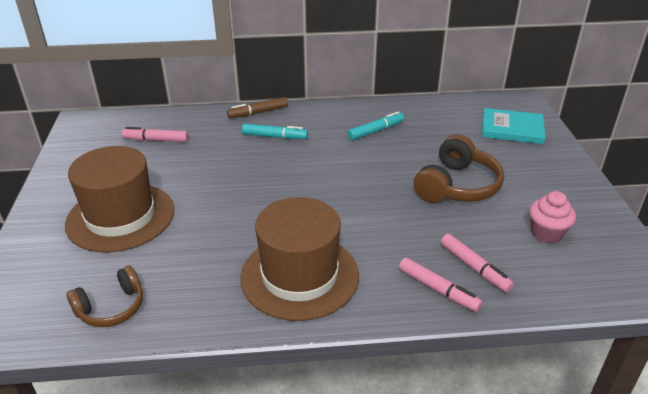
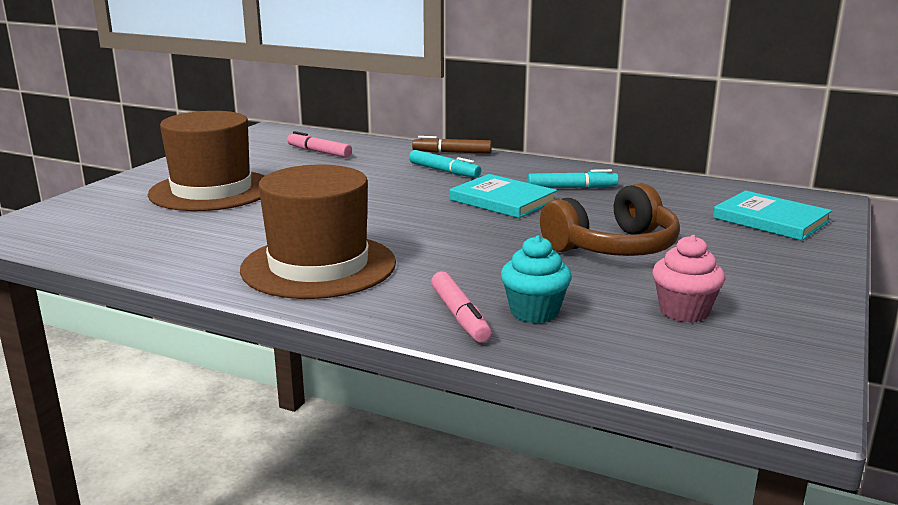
camera: 30 degrees right, 15 degrees down
(111, 308) = (117, 241): brown headphones -> none
(346, 158) = (502, 200): none -> turquoise book
(474, 268) = (534, 312): pink marker -> turquoise cupcake

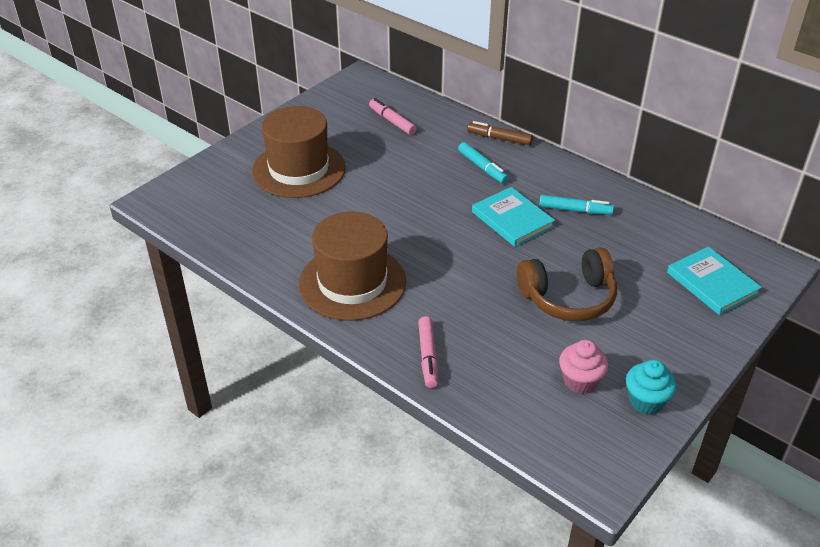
camera: 15 degrees right, 20 degrees up
(534, 312) = (478, 362): turquoise cupcake -> turquoise cupcake (646, 401)

